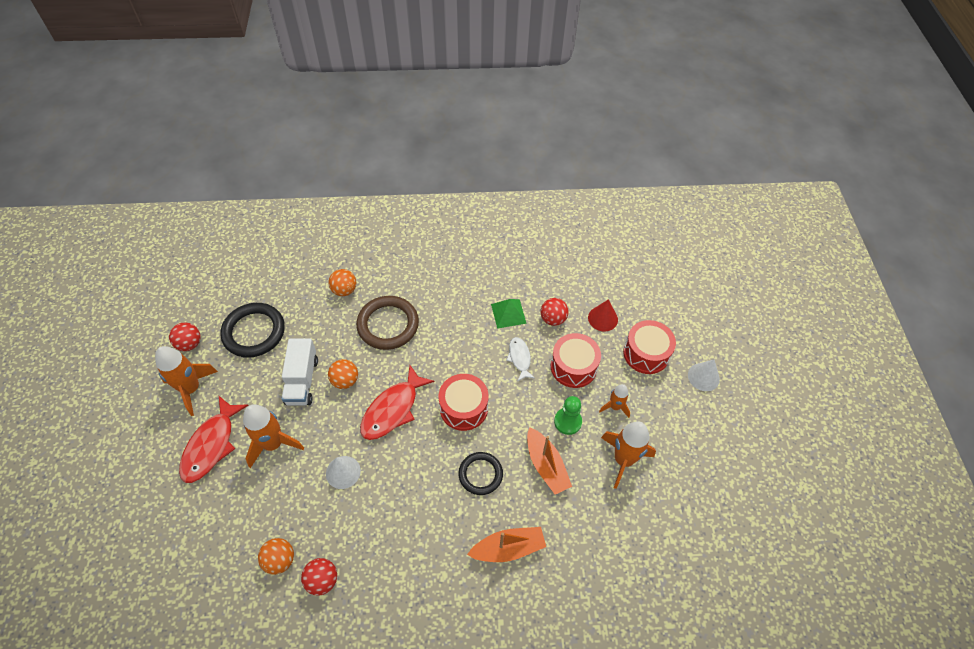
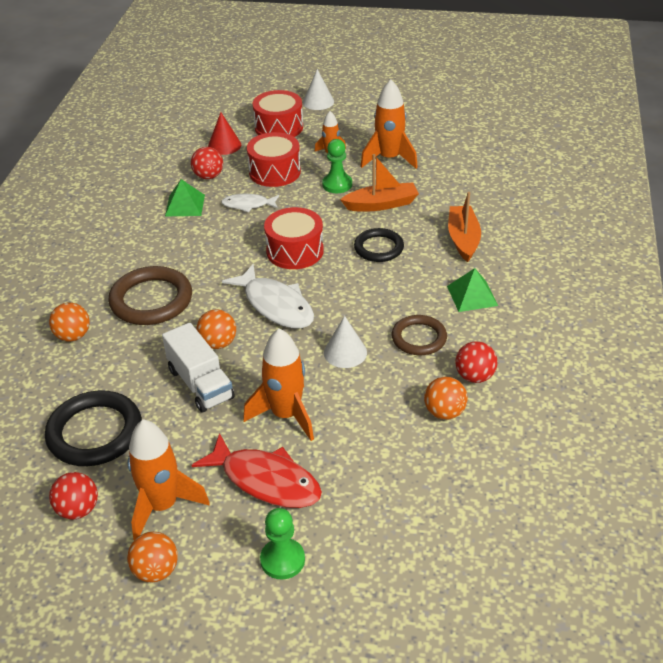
camera: 75 degrees left, 15 degrees down
(140, 400) = (156, 571): none -> orange ball
(143, 471) = (282, 560): none -> green pawn
(302, 381) = (200, 384): white truck -> white truck turned 45 degrees clockwise
(365, 527) = (419, 338): none -> brown ring
(393, 409) = (275, 305): red fish -> white fish
(427, 566) = (472, 295): none -> green pyramid

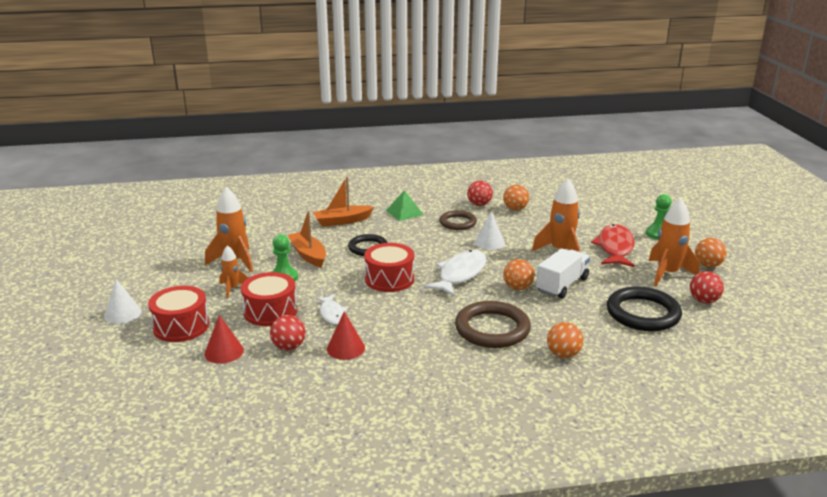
camera: 110 degrees left, 15 degrees down
(185, 205) = (345, 348): green pyramid -> red cone

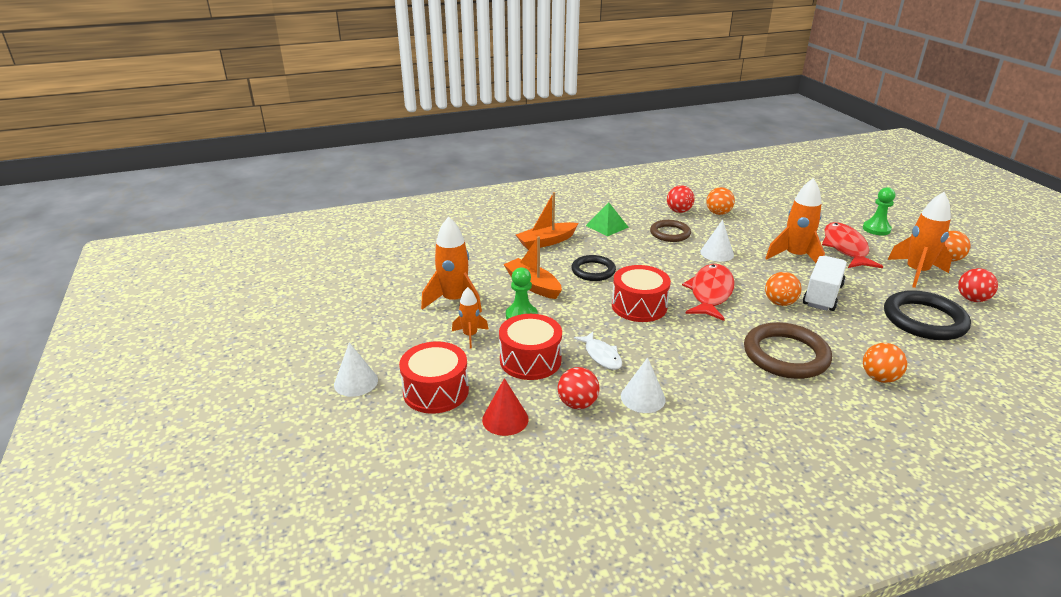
camera: 10 degrees left, 5 degrees up
(345, 348) = (643, 398): red cone -> white cone
(460, 274) = (710, 293): white fish -> red fish

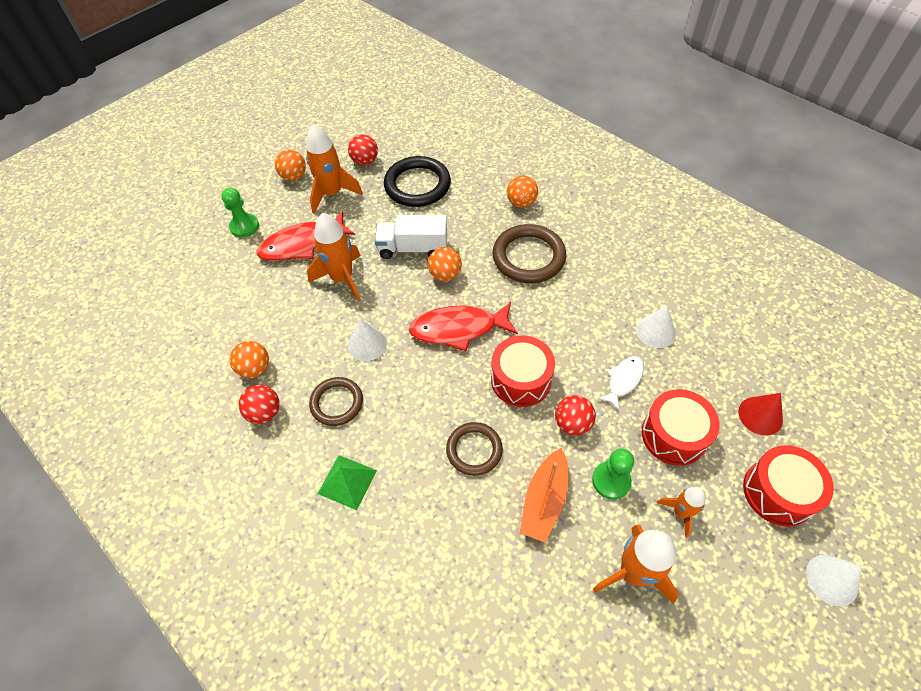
camera: 115 degrees left, 25 degrees up
(546, 242) = (429, 538): orange boat -> none
(577, 404) = (699, 372): red ball -> red ball (572, 424)
(593, 271) = (474, 450): black ring -> brown ring

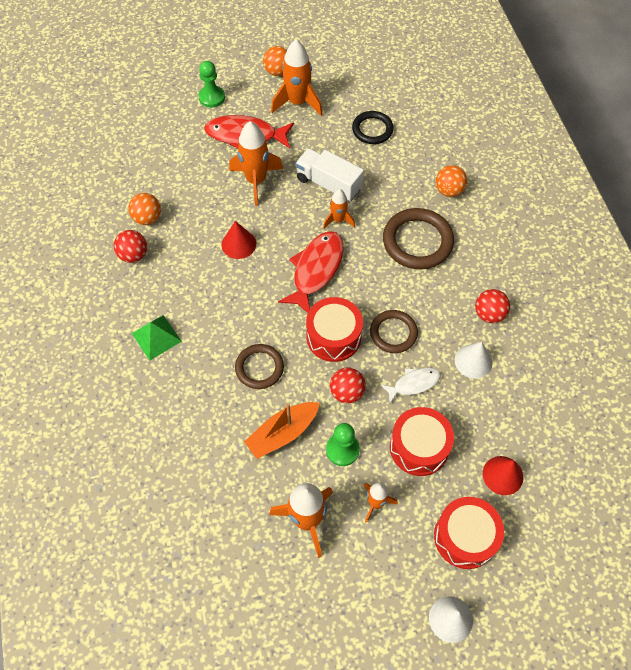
camera: 30 degrees right, 5 degrees up
(337, 403) = (187, 276): brown ring -> brown ring (393, 333)
(365, 161) = (344, 86): red ball -> red ball (489, 314)
(367, 344) = (238, 244): white cone -> red cone
(417, 185) = (372, 129): black ring -> black ring, size x0.63
(445, 274) = (338, 220): orange ball -> orange rocket
(458, 329) = (316, 270): red fish -> red fish turned 90 degrees clockwise

